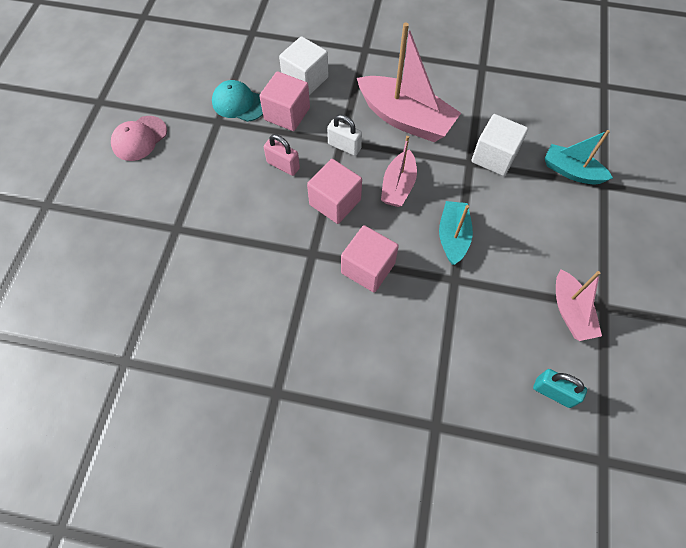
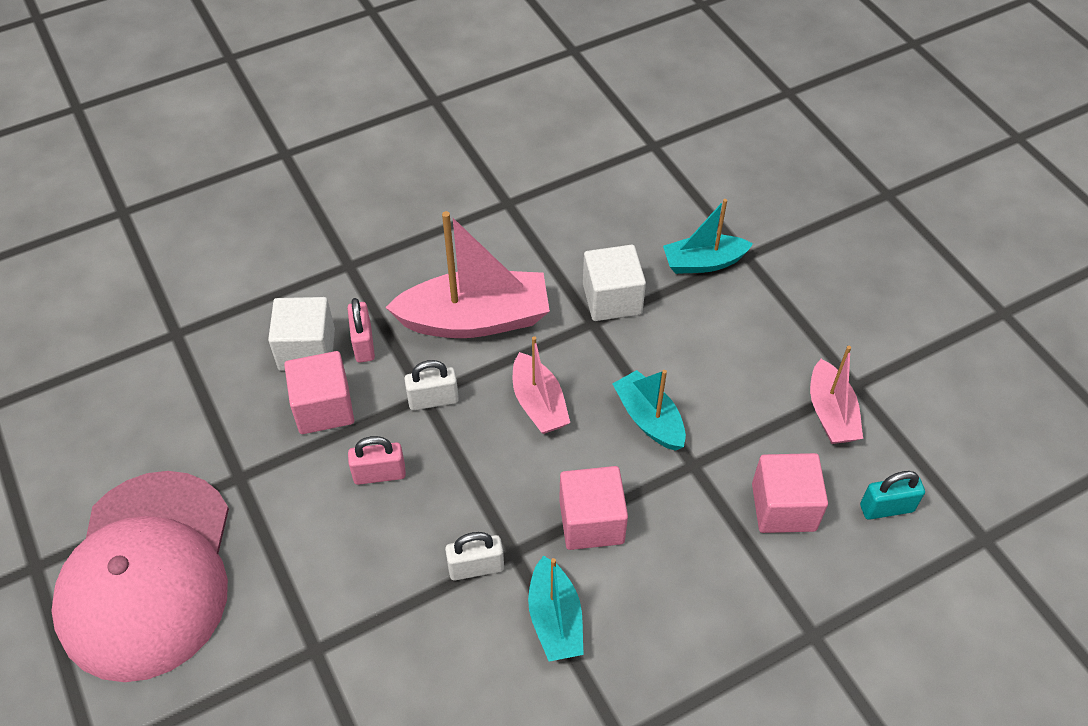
camera: 40 degrees left, 10 degrees down
(139, 138) = (148, 574): pink cap -> pink cap, size x2.28
(239, 103) = (247, 436): turquoise cap -> none
(286, 247) = (476, 567): none -> white padlock
(301, 303) = (555, 619): none -> turquoise boat
(335, 94) = (363, 344): none -> pink padlock
(335, 202) = (484, 473): pink cube -> pink cube (783, 507)
(570, 312) = (831, 413): pink boat -> pink boat turned 45 degrees clockwise

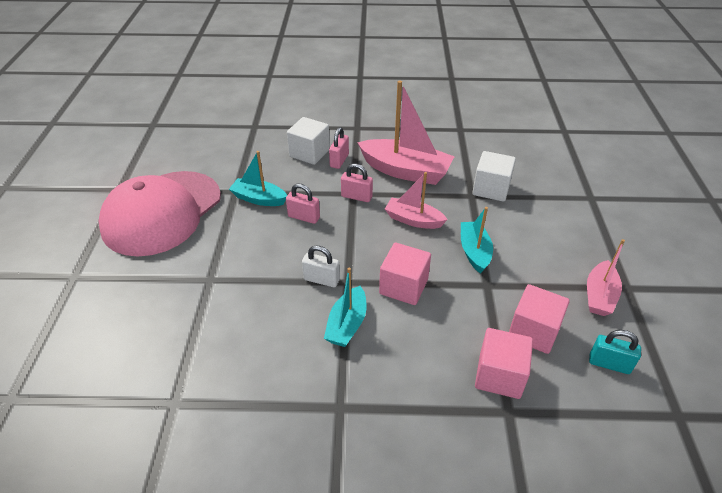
camera: 30 degrees right, 10 degrees down
(324, 408) = (298, 179): pink cube -> pink cube (499, 375)
(433, 400) = (356, 197): white padlock -> pink padlock
(539, 404) = (413, 220): pink boat -> pink boat turned 105 degrees clockwise
(703, 262) = (560, 191): turquoise boat -> turquoise boat (259, 199)

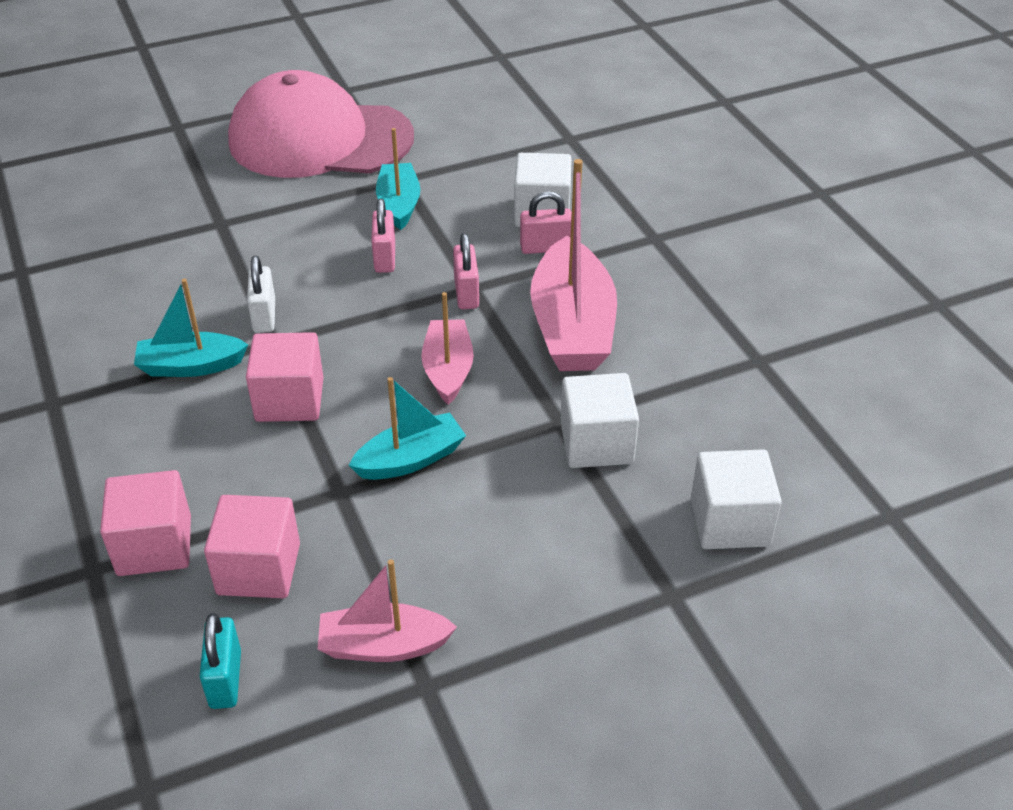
camera: 65 degrees right, 0 degrees up
(554, 169) = (730, 522): none -> white cube

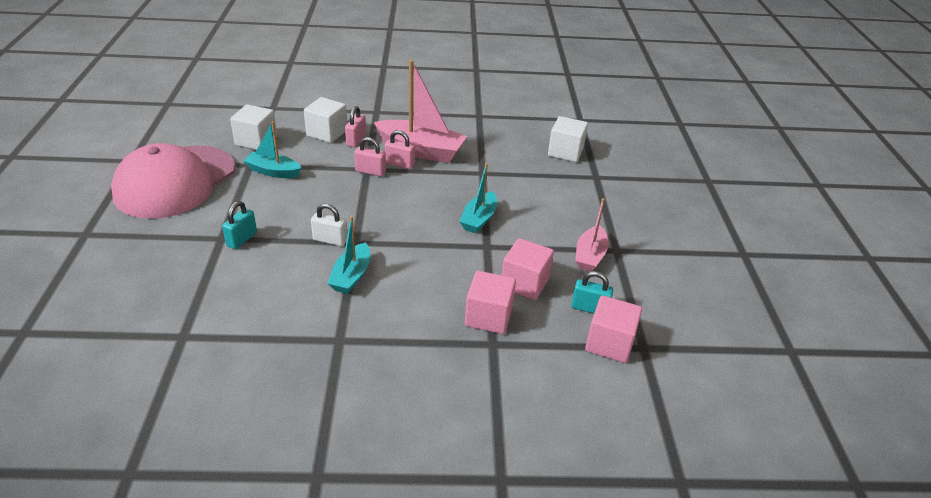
camera: 70 degrees left, 5 degrees down
(225, 240) = (242, 239): none -> turquoise padlock
(289, 400) = (408, 246): pink cube -> pink cube (609, 343)
(385, 258) = (317, 188): pink padlock -> pink padlock (400, 164)
(410, 459) = (479, 219): turquoise boat -> turquoise boat turned 150 degrees counterclockwise
(448, 370) = (424, 192): pink boat -> none
(596, 443) = (502, 167): white cube -> white cube (256, 141)

